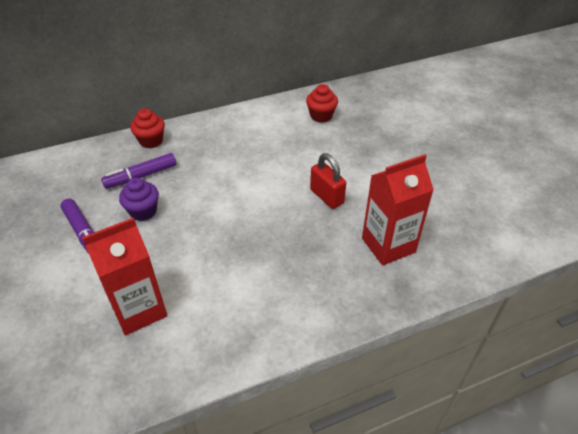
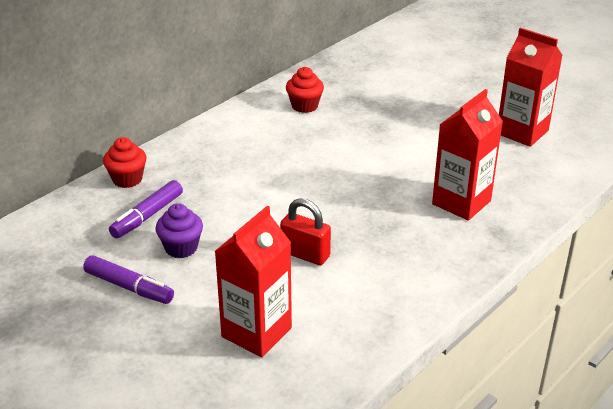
camera: 25 degrees left, 10 degrees down
(326, 196) = (369, 178): red padlock -> red padlock (305, 254)
(489, 192) = (522, 132): none -> red carton

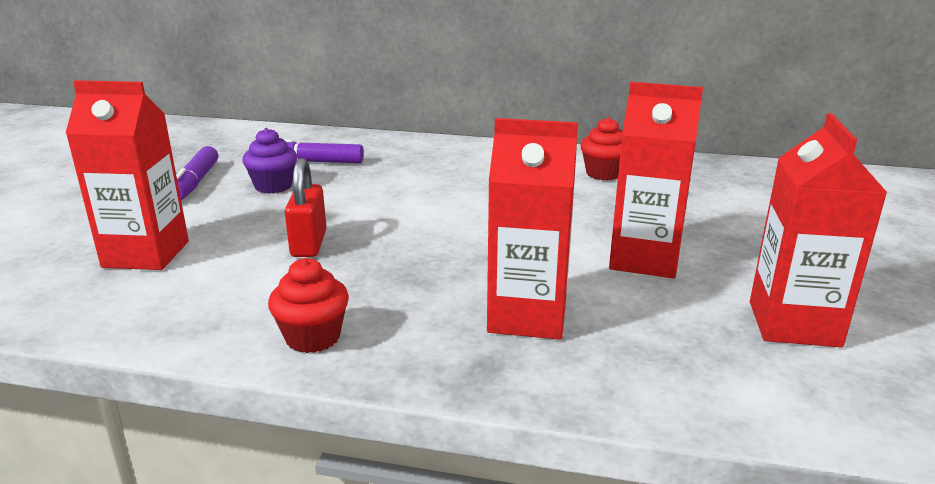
camera: 60 degrees right, 10 degrees down
(127, 179) = (365, 141): red cupcake -> red cupcake (313, 337)
(430, 142) = (644, 259): none -> red carton

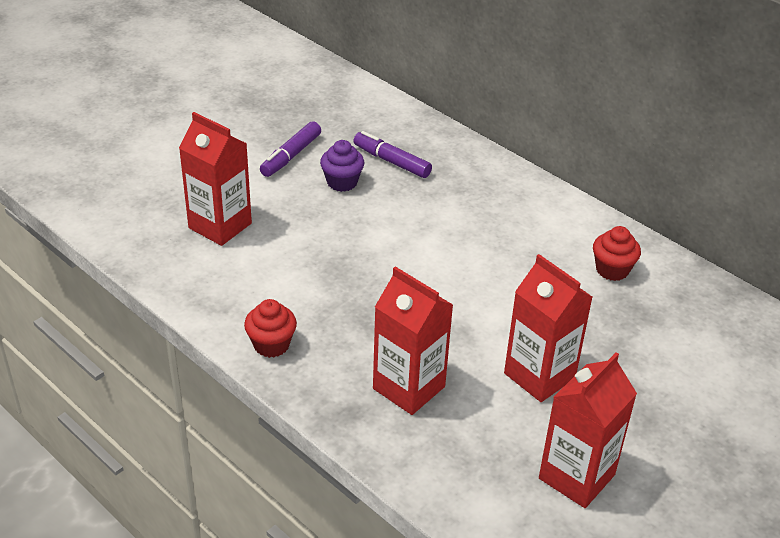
camera: 30 degrees right, 15 degrees up
(309, 244) = (324, 258): red padlock -> none

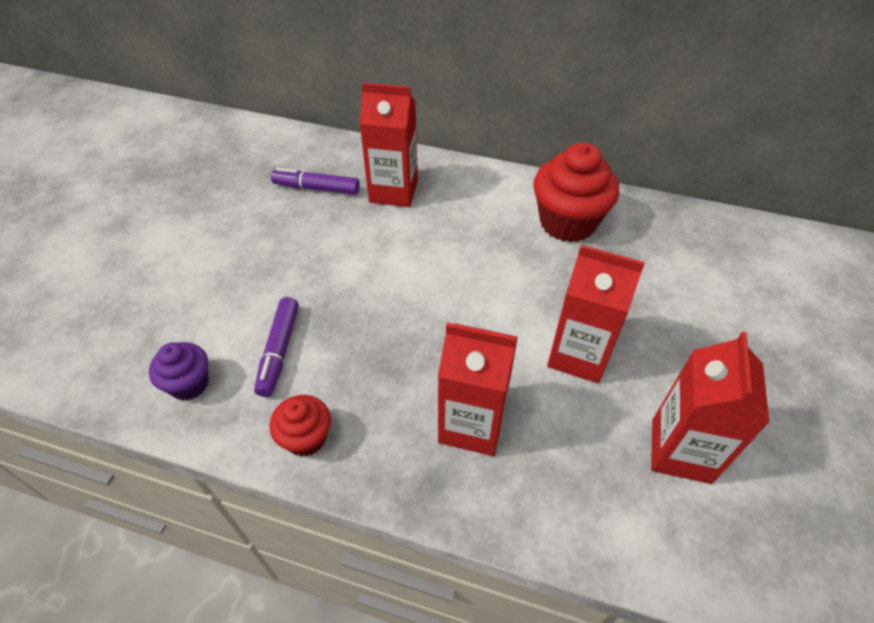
camera: 25 degrees left, 10 degrees up
(220, 226) = (179, 319): red carton -> red carton (393, 191)
(291, 156) = (216, 216): purple marker -> purple marker (279, 351)
(342, 182) = (281, 225): purple cupcake -> purple cupcake (189, 384)
(612, 270) = (567, 222): red cupcake -> red cupcake, size x1.81

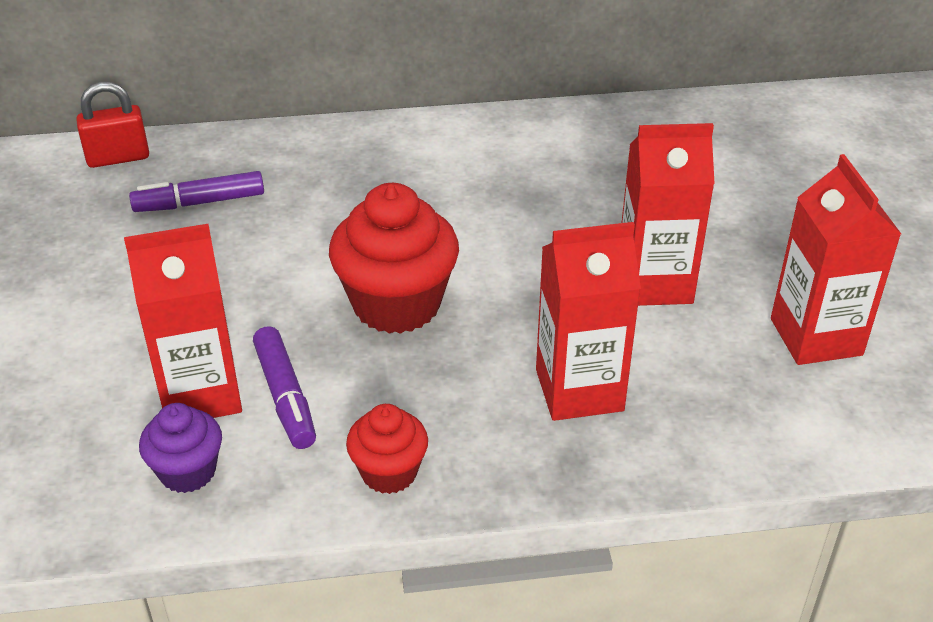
camera: 25 degrees left, 10 degrees down
(290, 142) = (118, 158): none -> red padlock
(393, 191) = (310, 178): red carton -> red carton (201, 394)
(567, 222) = (555, 153): red cupcake -> red cupcake (396, 304)

